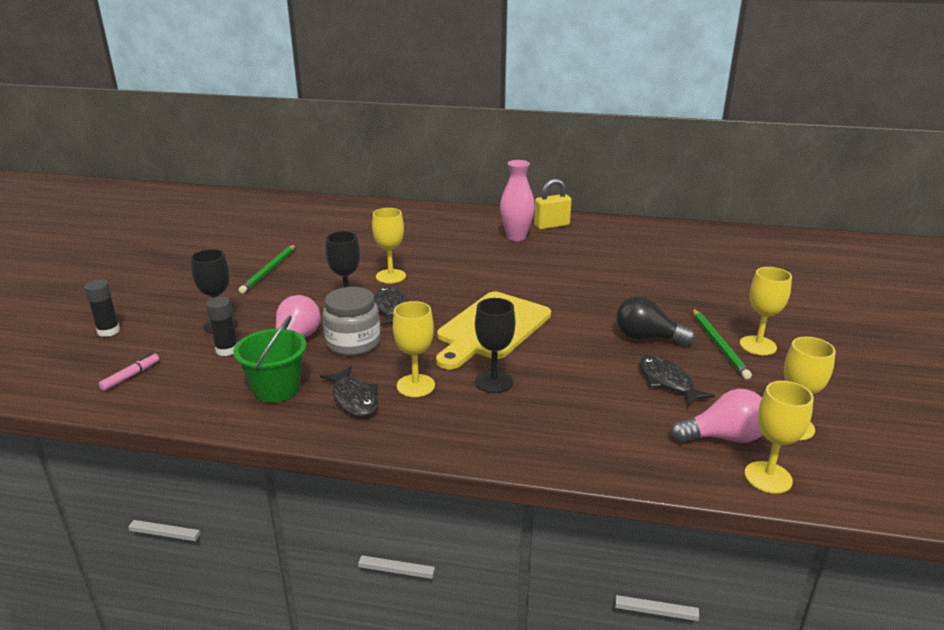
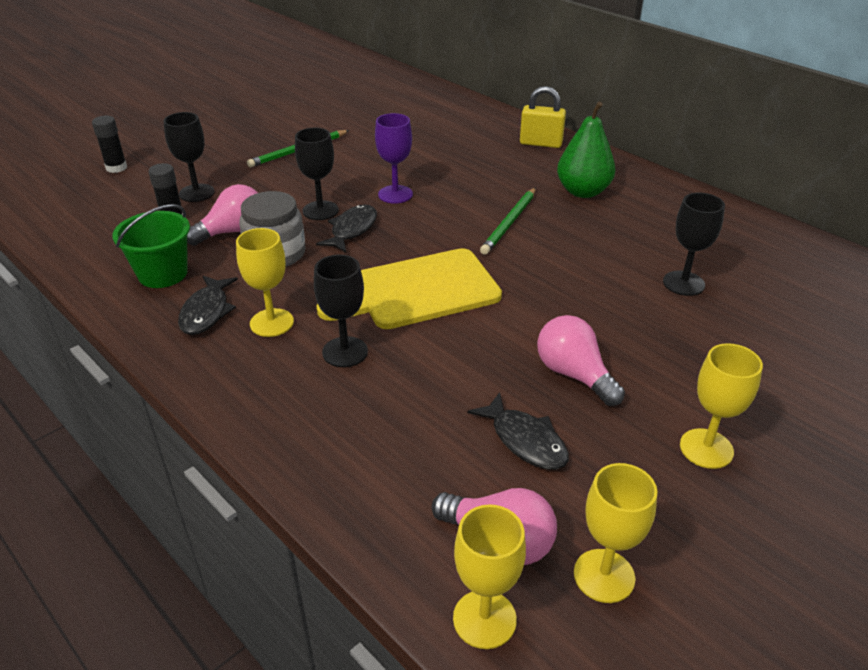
camera: 35 degrees right, 10 degrees up
(131, 376) = (83, 216): pink marker -> none
(391, 276) = (395, 194): yellow goblet -> purple goblet
(516, 237) = (583, 191): pink vase -> green pear
(551, 225) = (644, 190): yellow padlock -> yellow padlock (540, 143)
(640, 269) = (683, 283): none -> black goblet
(647, 338) = (574, 374): black light bulb -> pink light bulb
(668, 382) = (525, 440): black fish -> black fish turned 135 degrees clockwise
(718, 345) = (653, 424): green pencil -> green pencil (510, 222)

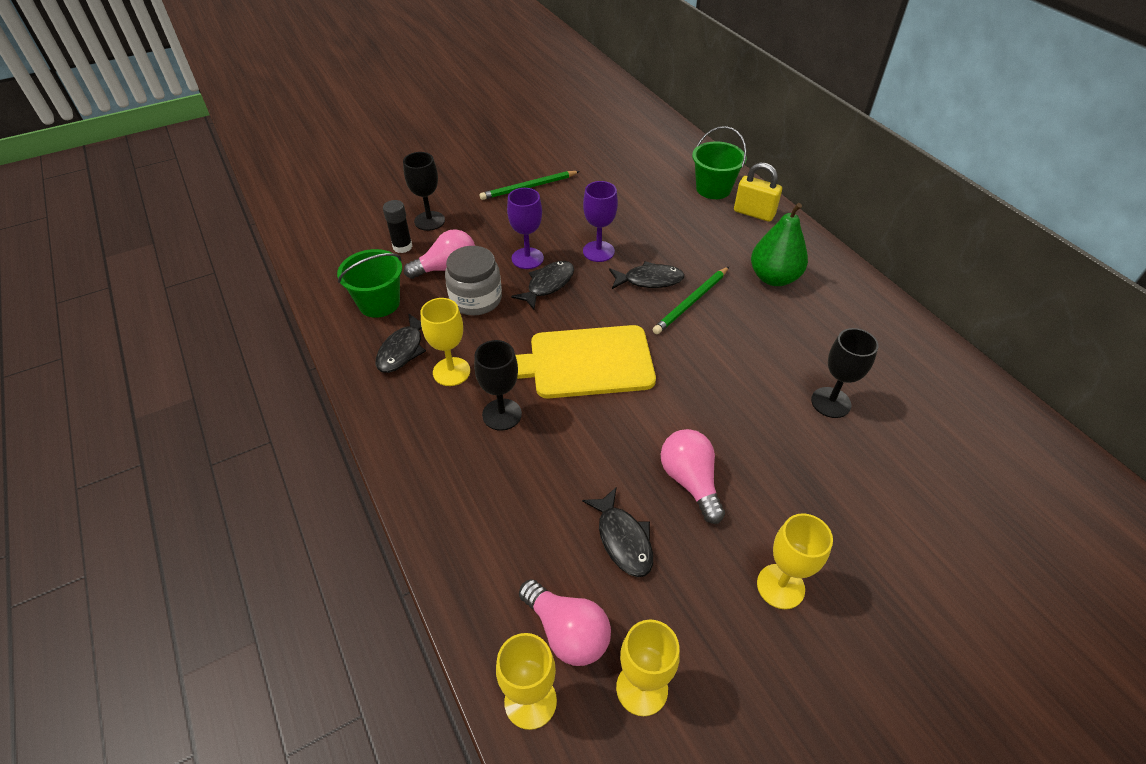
camera: 15 degrees right, 10 degrees up
(116, 168) = (372, 182): black glue stick -> none
(320, 210) = (527, 258): black goblet -> purple goblet
(459, 211) = (649, 280): none -> black fish
(492, 129) = (713, 189): none -> green bucket

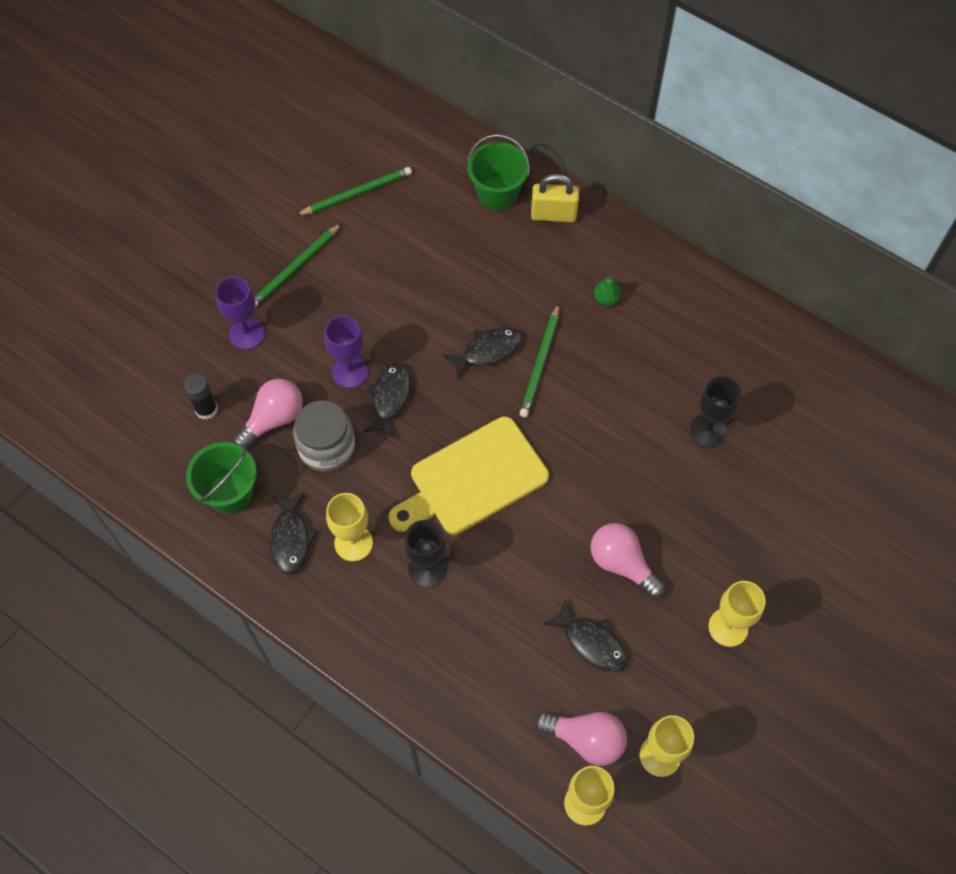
camera: 25 degrees left, 15 degrees up
(429, 221) = (213, 361): black goblet -> none
(598, 251) = (418, 333): purple goblet -> purple goblet (246, 334)
(602, 160) = (356, 193): none -> green pencil
(773, 278) = (606, 299): green pear -> green pear, size x0.47

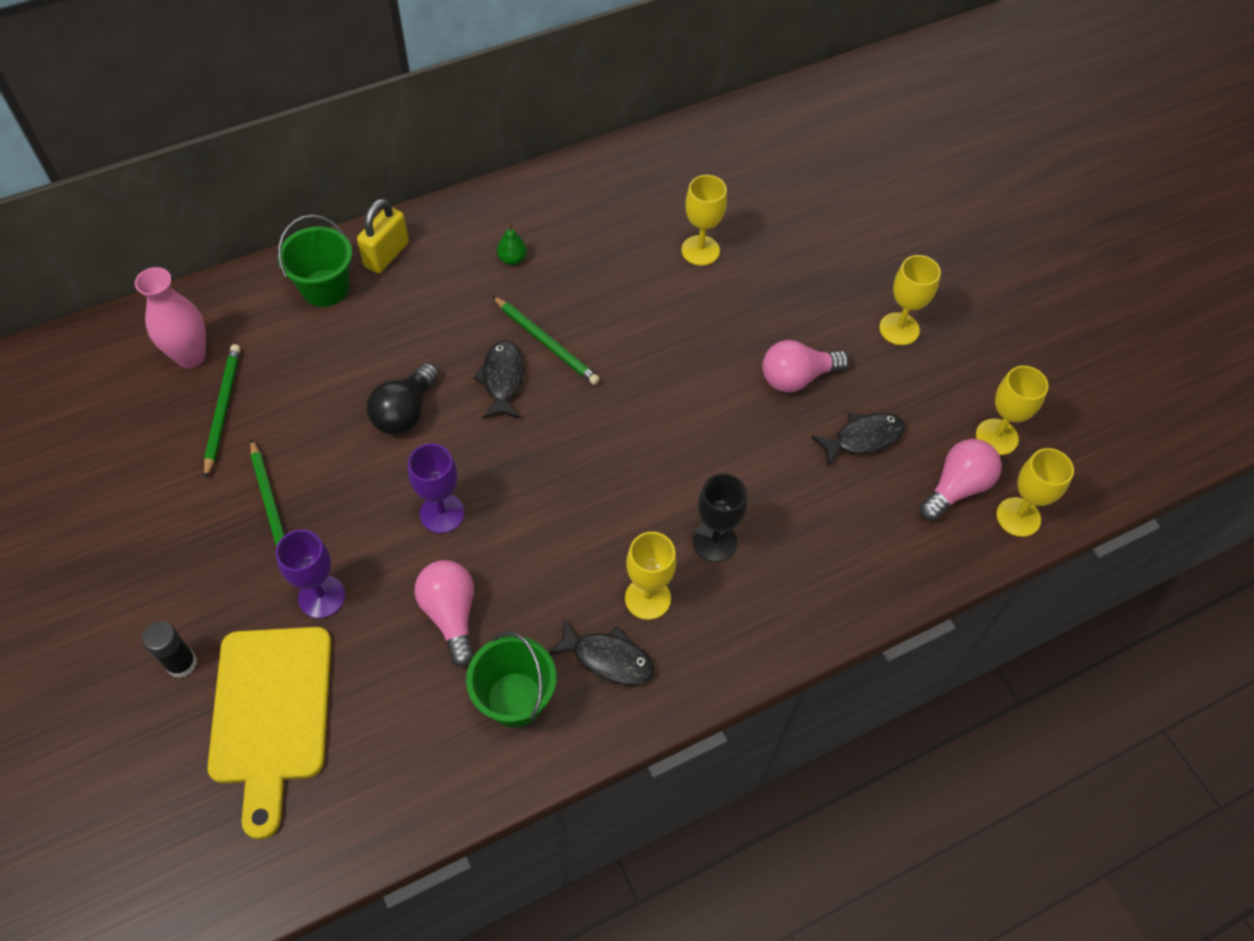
camera: 65 degrees left, 5 degrees down
(206, 409) = (391, 681): black glue stick -> black glue stick (182, 663)
(326, 447) = (519, 575): grey jar -> none
(388, 149) = (191, 356): none -> pink vase
(389, 398) = (499, 490): black fish -> none
(420, 303) = (405, 412): none -> black light bulb
(473, 479) = (639, 457): yellow cutting board -> yellow cutting board (271, 714)
(708, 430) = (700, 250): black goblet -> yellow goblet

